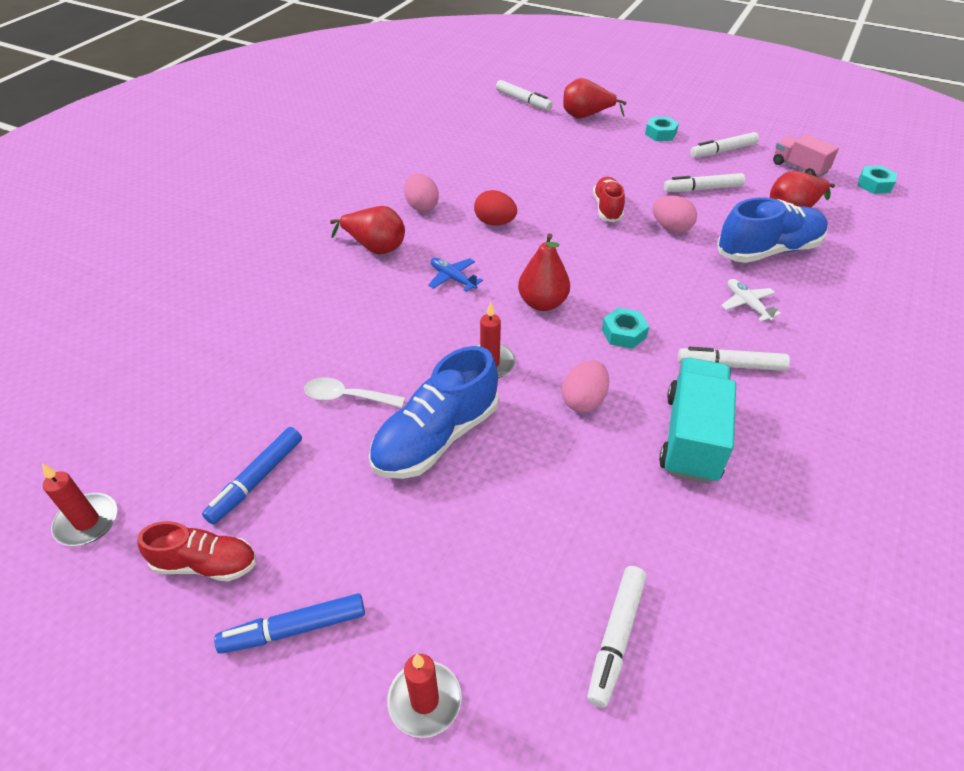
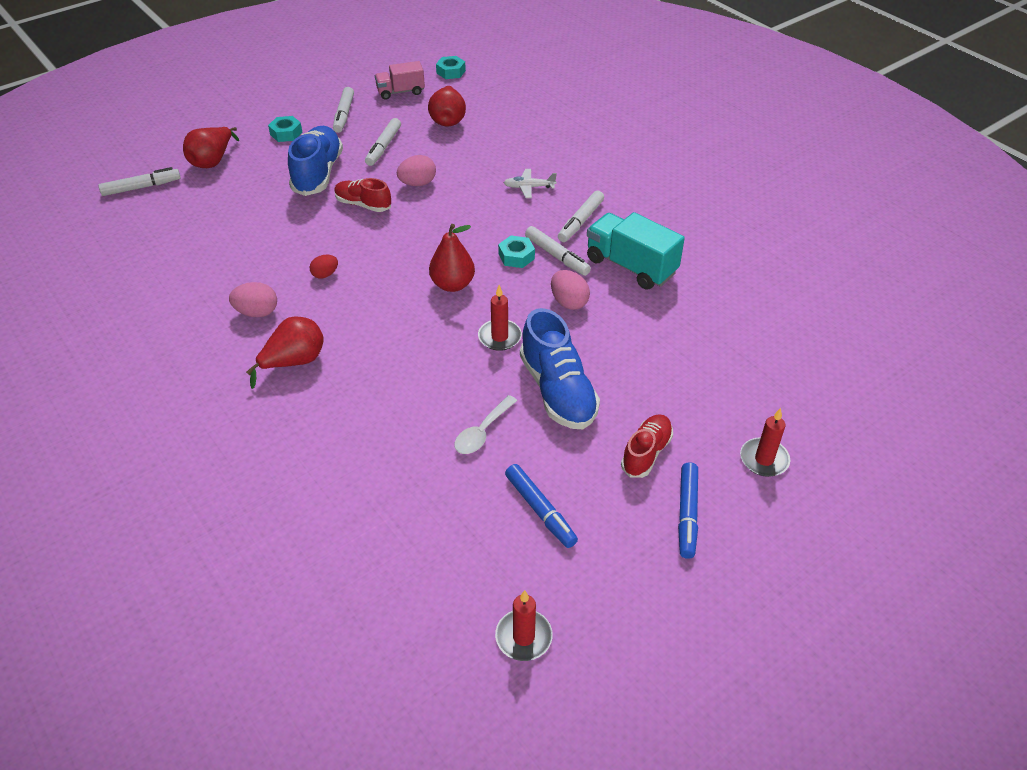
camera: 65 degrees left, 0 degrees up
(206, 564) = (608, 557): red shoe -> red shoe (646, 453)
(452, 278) = (381, 325): blue plane -> none
(495, 223) = (325, 274): red egg -> red egg, size x0.66
(615, 637) = (757, 360): white marker -> white marker (557, 256)
(768, 251) = (482, 152): blue shoe -> blue shoe (318, 173)

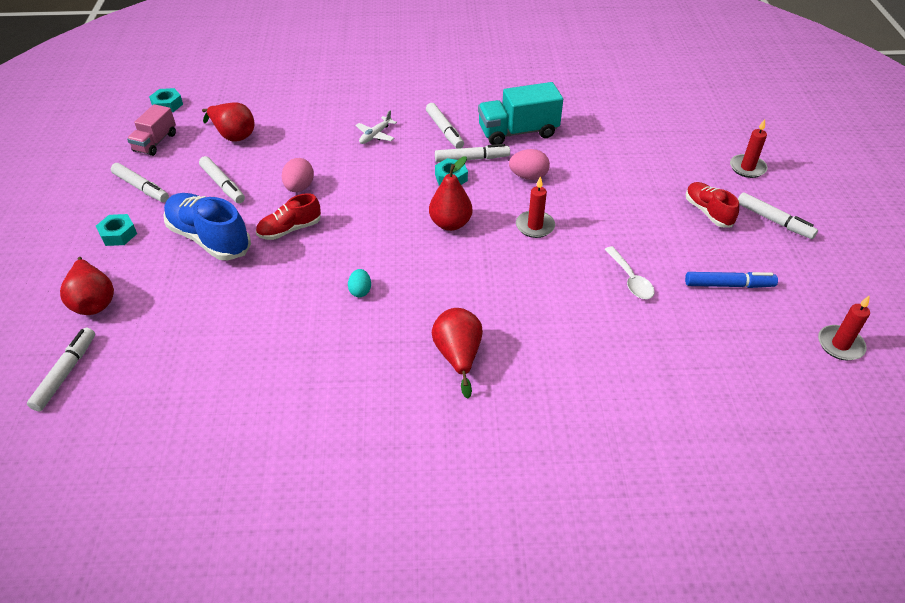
camera: 55 degrees left, 0 degrees up
(257, 312) = (367, 356): pink egg -> none
(325, 274) = (360, 291): red egg -> turquoise egg
(558, 391) = (617, 224): blue shoe -> none
(687, 514) = (774, 221): blue marker -> white marker

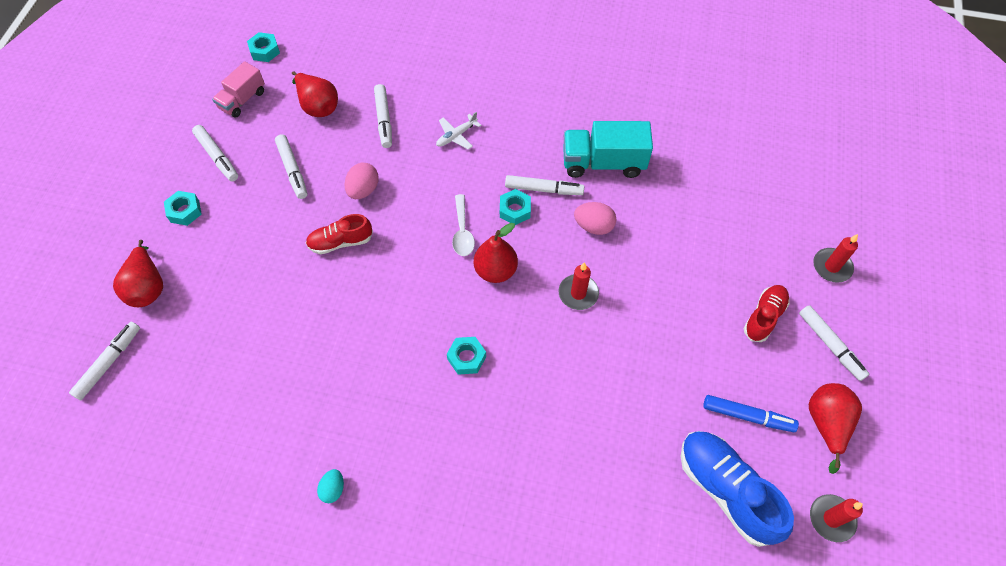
camera: 15 degrees right, 15 degrees up
(209, 238) = (264, 236): blue shoe -> blue shoe (726, 490)
(360, 291) = (385, 333): turquoise egg -> turquoise egg (333, 489)
(444, 130) = (528, 144): white marker -> white marker (384, 120)
(448, 294) = (466, 358): none -> turquoise nut
(458, 356) = (453, 434): red pear -> red pear (826, 424)
(630, 279) = (650, 384): white spoon -> white spoon (462, 231)
(708, 212) = (764, 317): red shoe -> red shoe turned 45 degrees clockwise

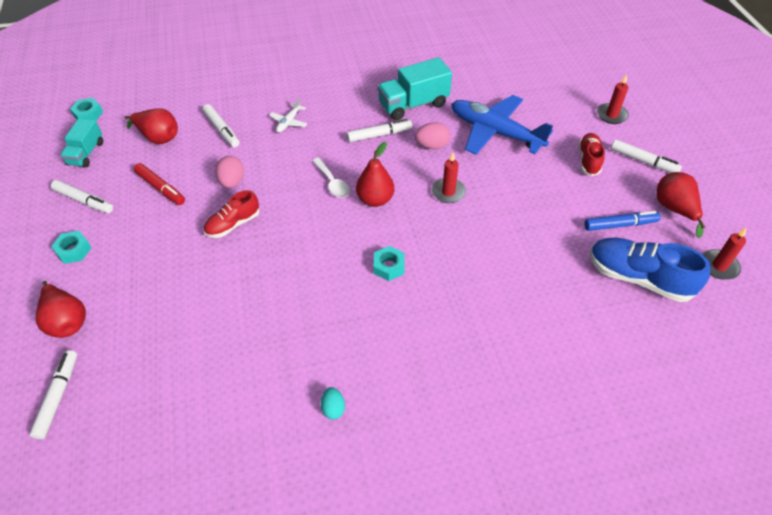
camera: 25 degrees left, 10 degrees down
(242, 100) = (86, 153): pink truck -> turquoise truck
(292, 170) = (160, 188): white marker -> red marker
(515, 210) = (365, 155): turquoise nut -> none
(675, 236) = (495, 132): none -> blue plane

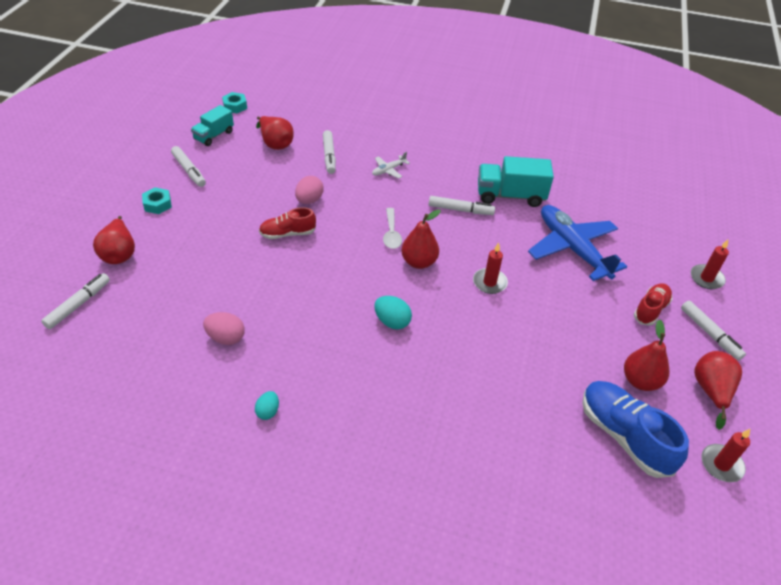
camera: 25 degrees right, 5 degrees down
(160, 188) = (251, 183): red marker -> none
(389, 267) = (392, 322): turquoise nut -> turquoise egg
(432, 146) = (502, 237): pink egg -> pink egg (226, 338)
(620, 225) = (640, 381): blue marker -> red pear

